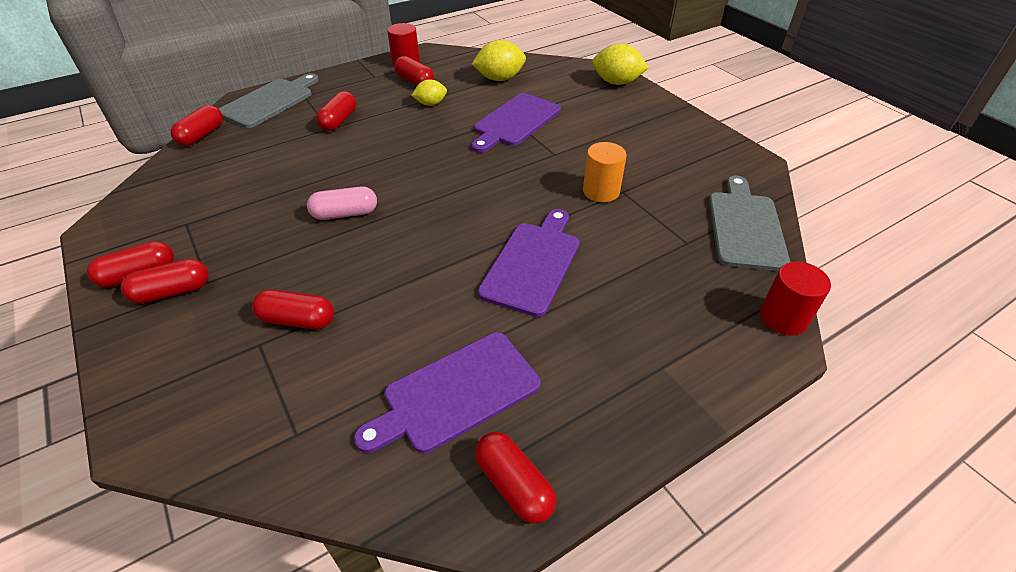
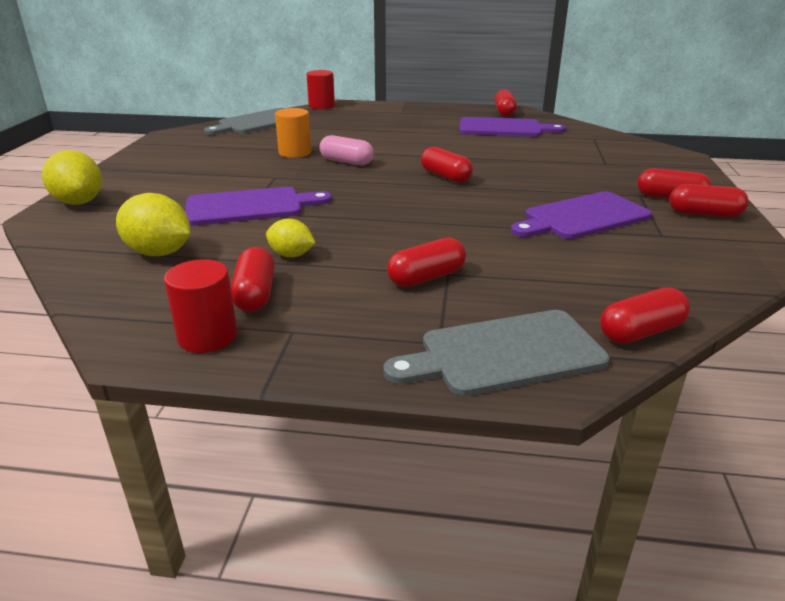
camera: 140 degrees left, 15 degrees down
(297, 320) = (575, 164): red capsule -> red capsule (445, 176)
(345, 214) = (501, 197): pink capsule -> pink capsule (346, 162)
(533, 264) = (402, 143): purple cutting board -> purple cutting board (582, 217)

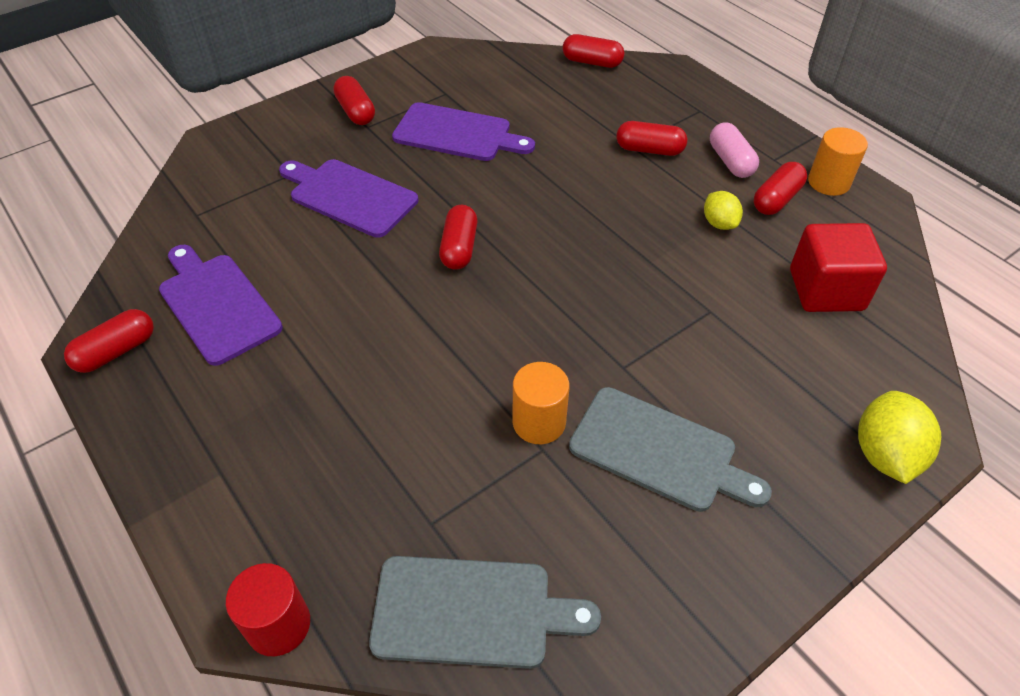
camera: 135 degrees left, 20 degrees up
(159, 253) = (826, 290): yellow lemon -> red cube
(207, 336) = (828, 182): red cylinder -> orange cylinder
(249, 207) = (699, 317): purple cutting board -> purple cutting board (349, 196)
(346, 162) = (509, 349): pink capsule -> pink capsule (730, 161)
(504, 353) = (675, 89): grey cutting board -> grey cutting board (659, 451)
(704, 214) = (377, 89): red capsule -> none

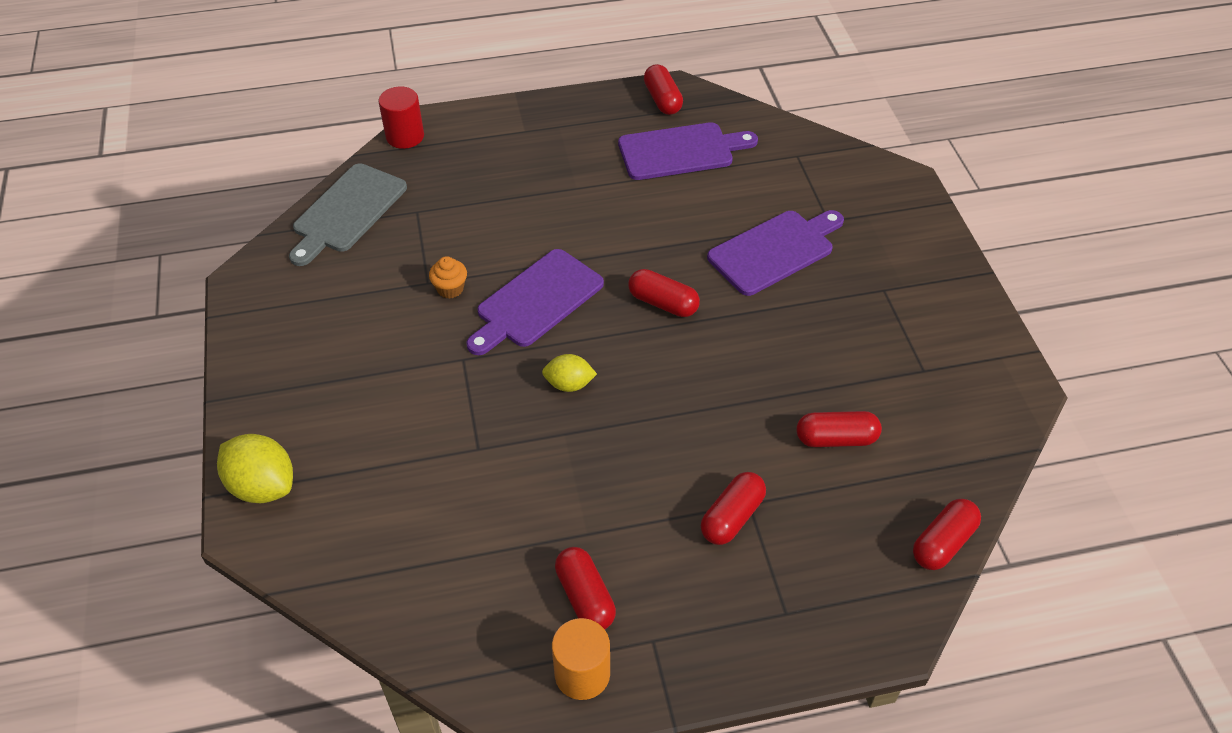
camera: 115 degrees right, 0 degrees up
(356, 112) = (915, 287): red capsule -> red capsule (836, 439)
(457, 134) = (839, 356): purple cutting board -> purple cutting board (536, 301)
(539, 422) = (450, 289): orange cylinder -> orange cupcake
(659, 451) = (376, 345): grey cutting board -> none
(719, 223) = (580, 519): yellow lemon -> yellow lemon (569, 384)
(730, 161) = (672, 589): pink capsule -> none
(826, 290) = (439, 558): red cube -> none

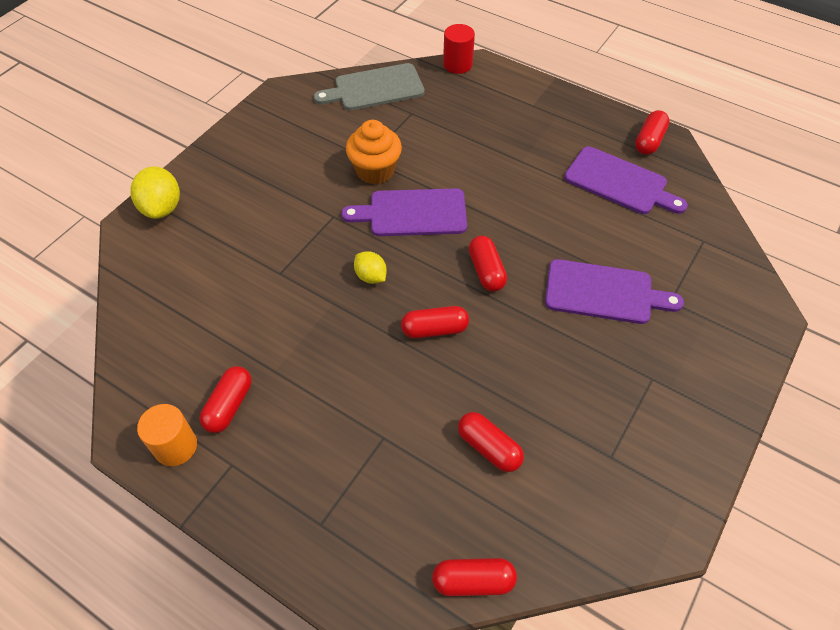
camera: 45 degrees right, 5 degrees up
(450, 289) = (375, 171): orange cupcake -> orange cupcake, size x1.87
(732, 517) = (363, 436): red capsule -> red capsule (434, 329)

